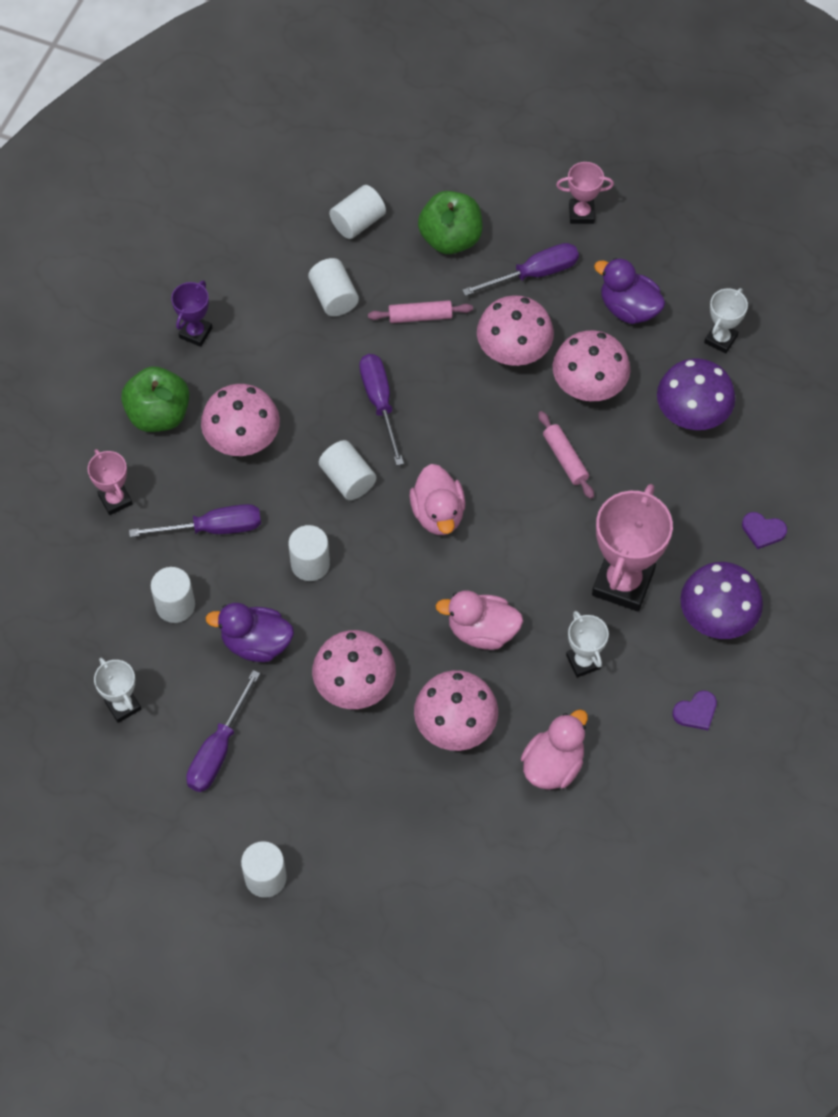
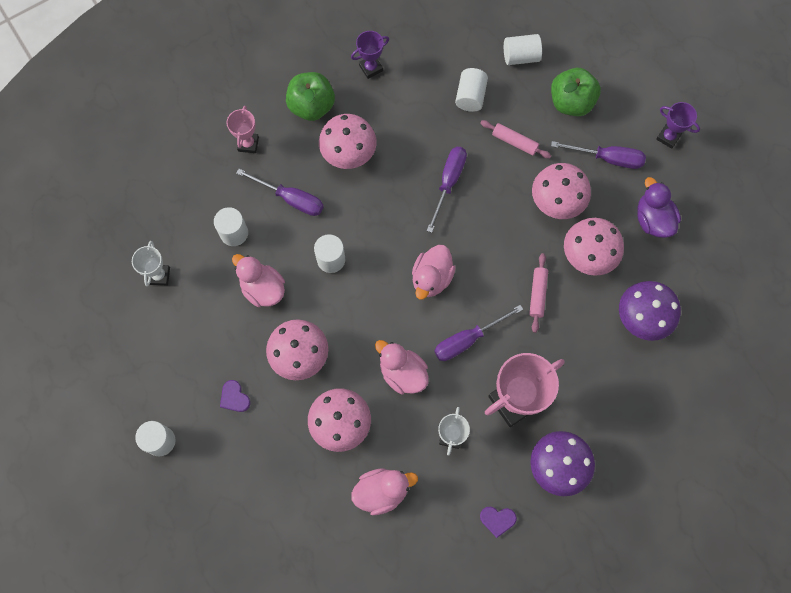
camera: 35 degrees right, 10 degrees up
(218, 749) = (192, 341): purple screwdriver -> purple screwdriver (467, 340)
(256, 643) = (263, 289): purple duck -> pink duck
(348, 479) = (393, 220): white cylinder -> none
(581, 214) = (668, 137): pink trophy -> purple trophy
(720, 339) = (699, 279): white trophy -> none
(763, 531) = (631, 428): purple heart -> purple heart (234, 397)

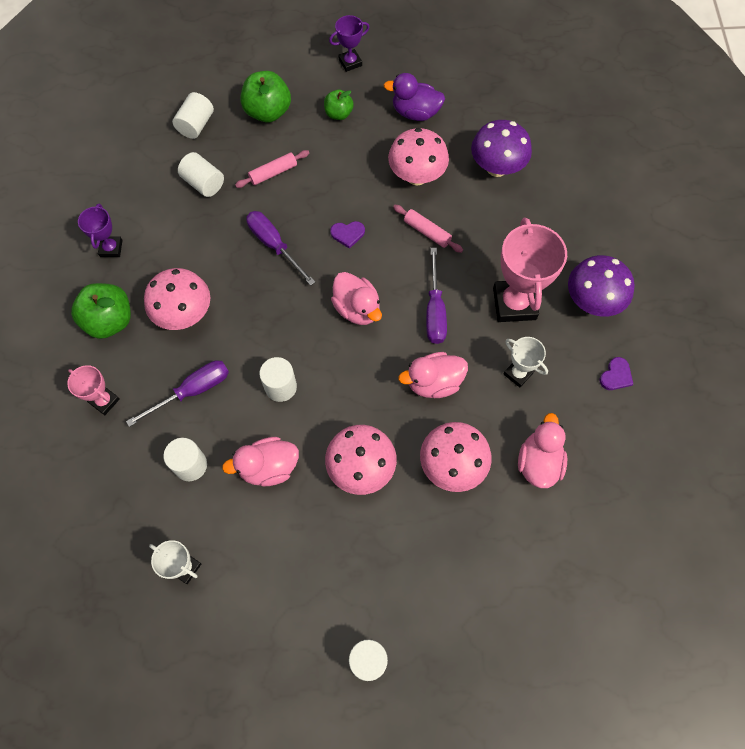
camera: 60 degrees left, 5 degrees down
(234, 397) = (366, 556): purple heart -> purple heart (347, 234)
(556, 202) = (352, 172): pink mushroom -> none
(607, 158) = (338, 114): purple screwdriver -> green apple

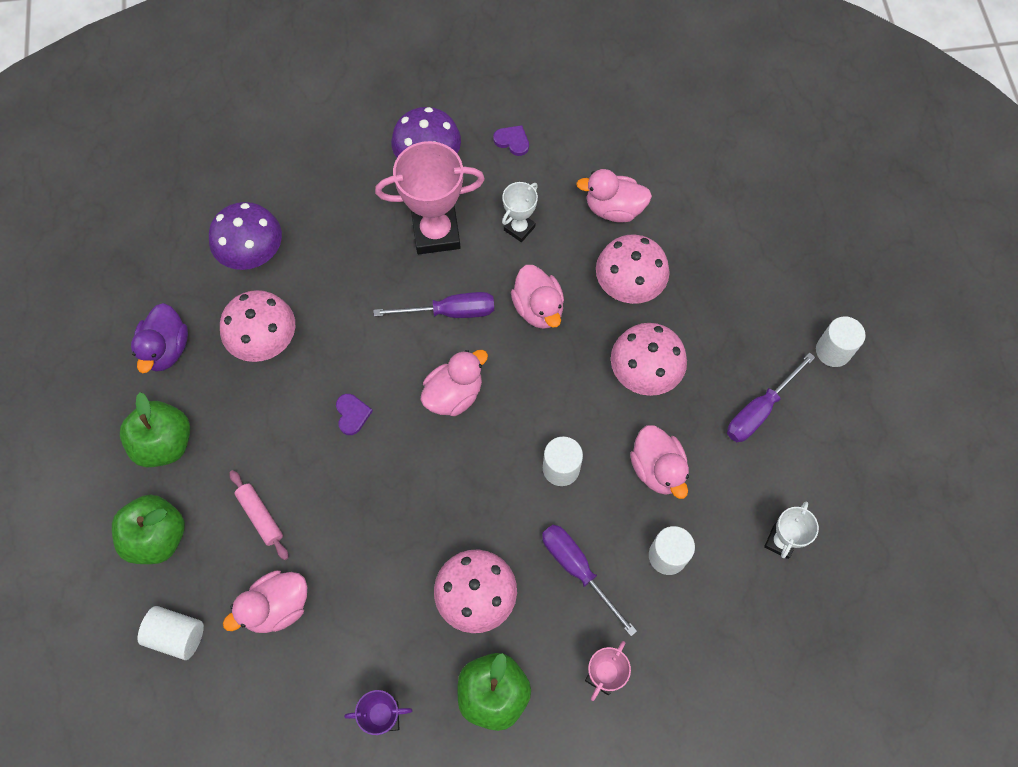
camera: 95 degrees left, 0 degrees up
(203, 183) = (277, 607): white cylinder -> pink duck
(274, 245) = (371, 500): purple screwdriver -> purple screwdriver (759, 410)
(338, 114) = (165, 443): green apple -> green apple, size x1.67
(350, 62) = (76, 437): purple trophy -> none
(427, 232) = (346, 326): pink rolling pin -> none

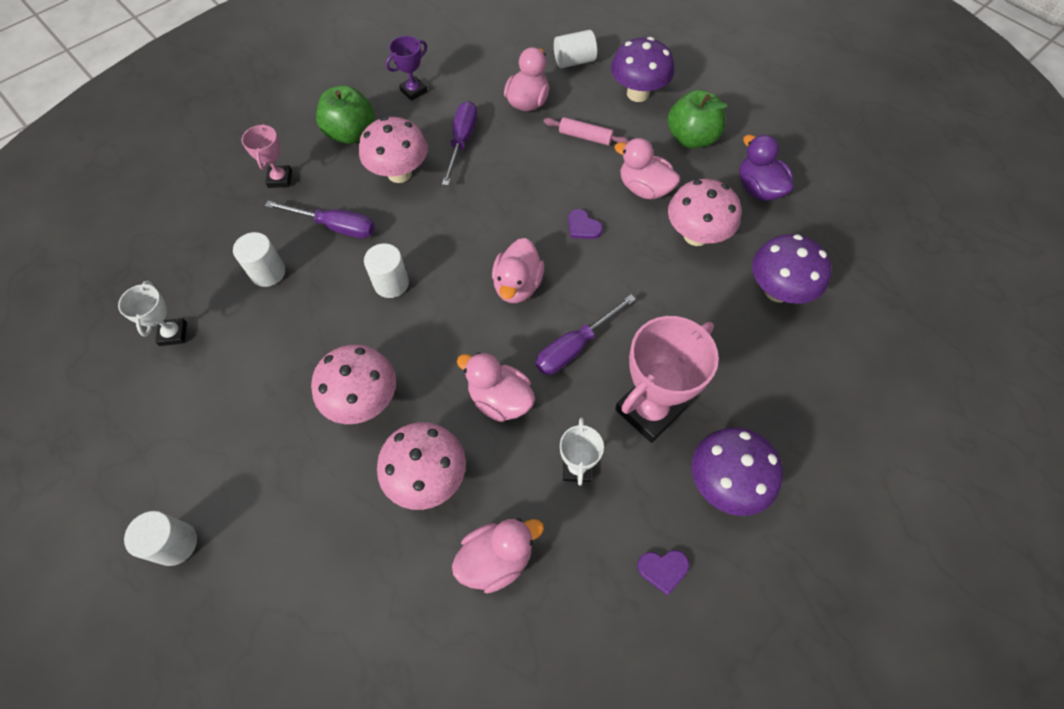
camera: 145 degrees right, 5 degrees down
(157, 537) = (637, 94): green apple -> purple mushroom
(657, 469) = (308, 328): pink duck -> pink duck (644, 188)
(759, 410) = (234, 433): purple screwdriver -> purple screwdriver (462, 141)

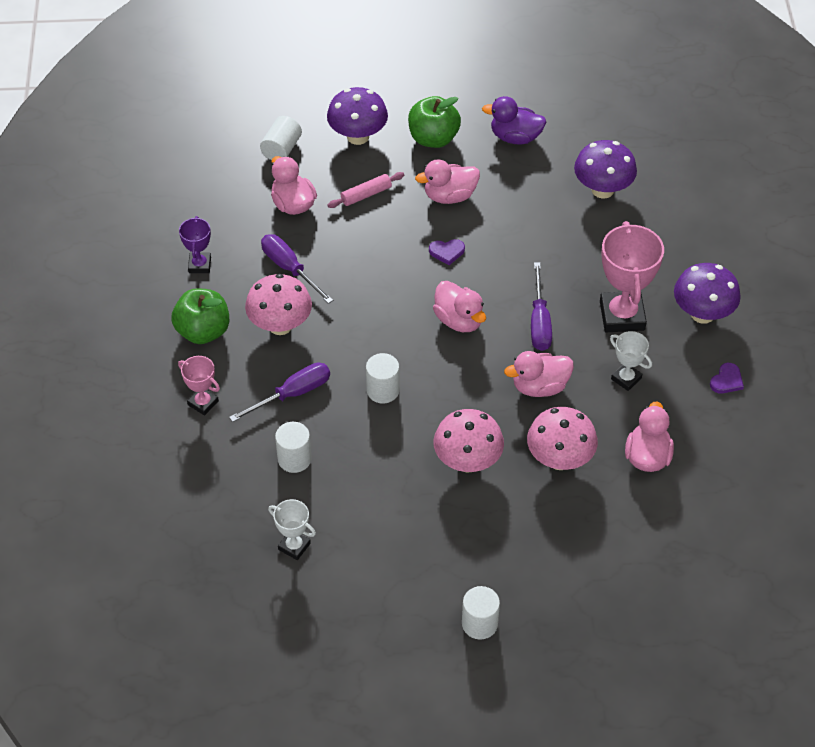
camera: 50 degrees left, 10 degrees down
(696, 235) = (518, 197): pink mushroom -> none

